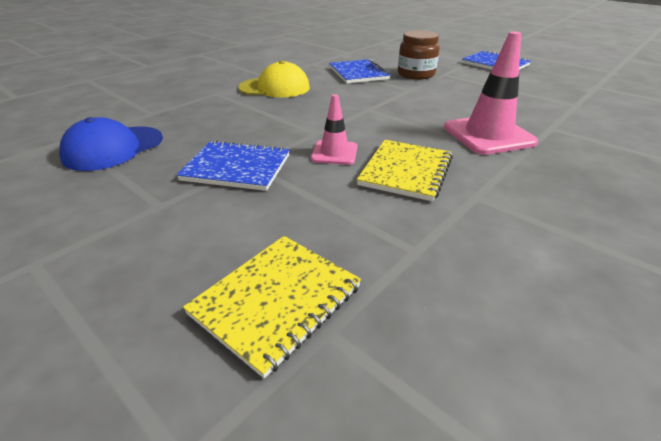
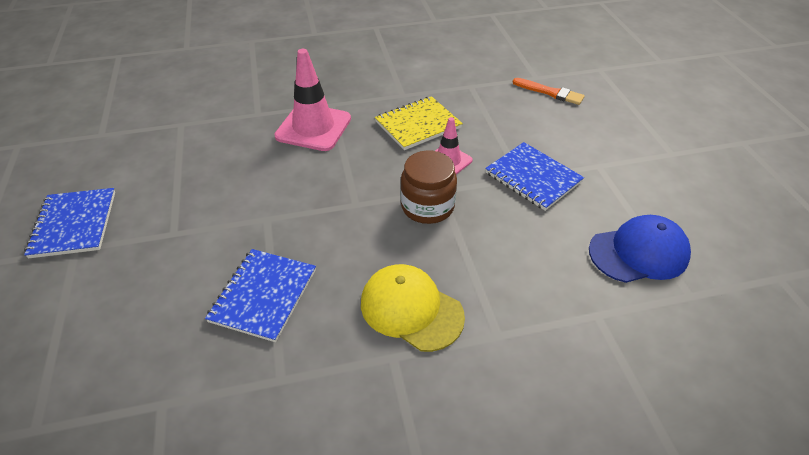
camera: 145 degrees left, 10 degrees up
(276, 300) = (550, 92): yellow notebook -> orange brush
(416, 74) = (203, 251): brown jar -> brown jar (427, 206)

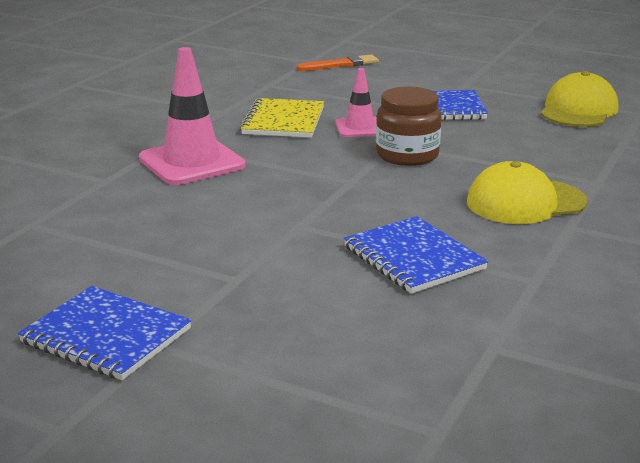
camera: 50 degrees left, 20 degrees down
(638, 252) = (578, 110): blue cap -> yellow cap

